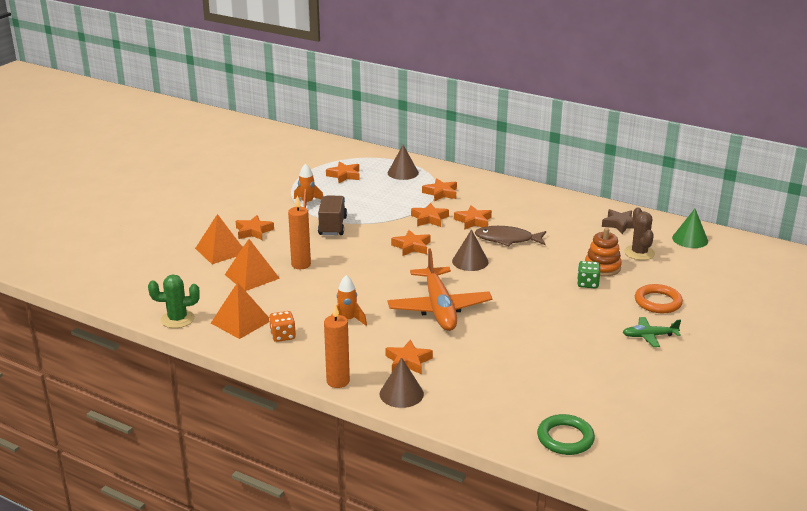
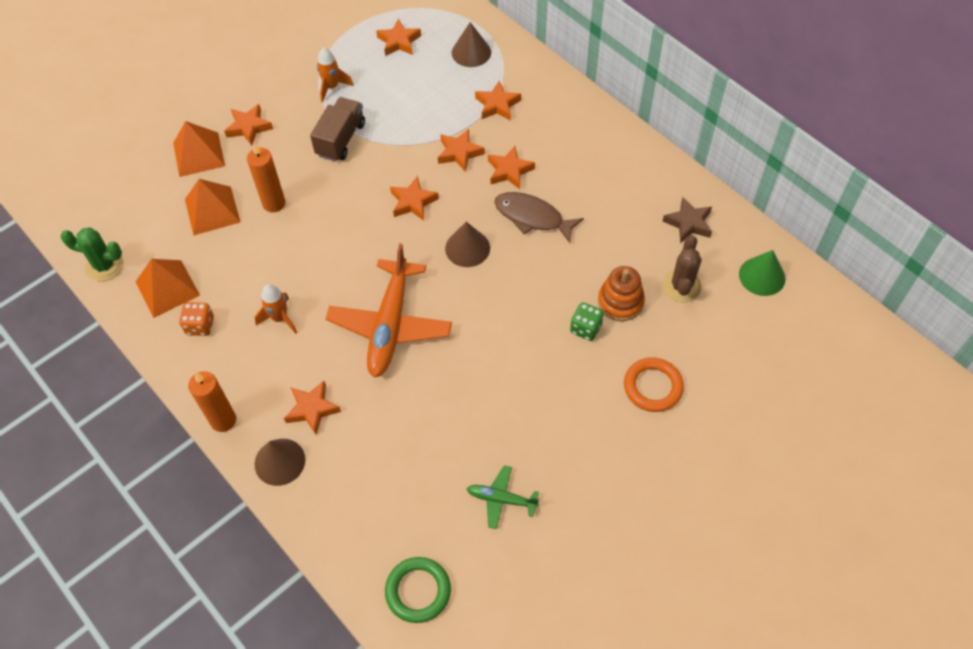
camera: 20 degrees right, 30 degrees up
(649, 336) = (608, 446): green plane -> green plane (501, 499)

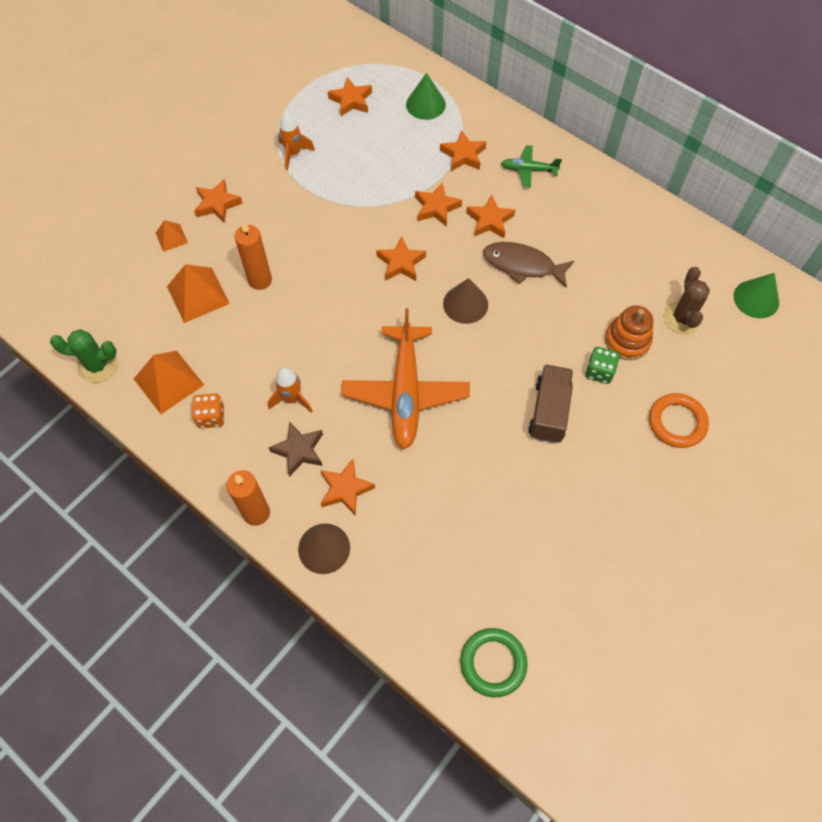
camera: 10 degrees left, 5 degrees up
(199, 154) = (171, 237): orange pyramid -> orange pyramid, size x0.55
(340, 139) = (314, 206): brown truck -> brown truck (549, 411)
(471, 52) = (425, 104): brown cone -> green cone
(501, 499) = (555, 556): green plane -> green plane (528, 170)
(688, 223) = (675, 254): brown star -> brown star (299, 450)

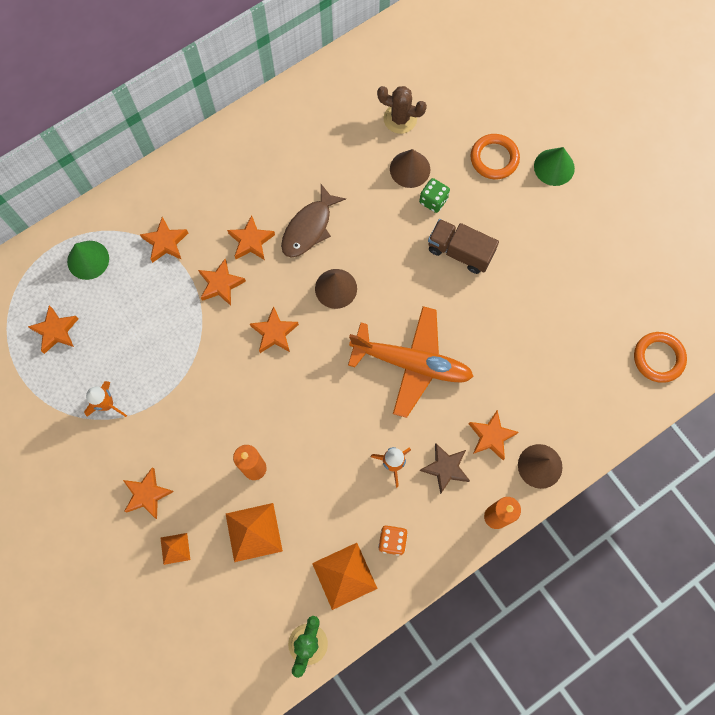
camera: 75 degrees left, 10 degrees up
(493, 663) = (658, 358): green ring -> orange ring
(528, 170) = (203, 189): green plane -> none
(627, 341) = (410, 169): orange stacking toy -> brown cone
(756, 299) = (397, 56): green cone -> green cone (554, 167)

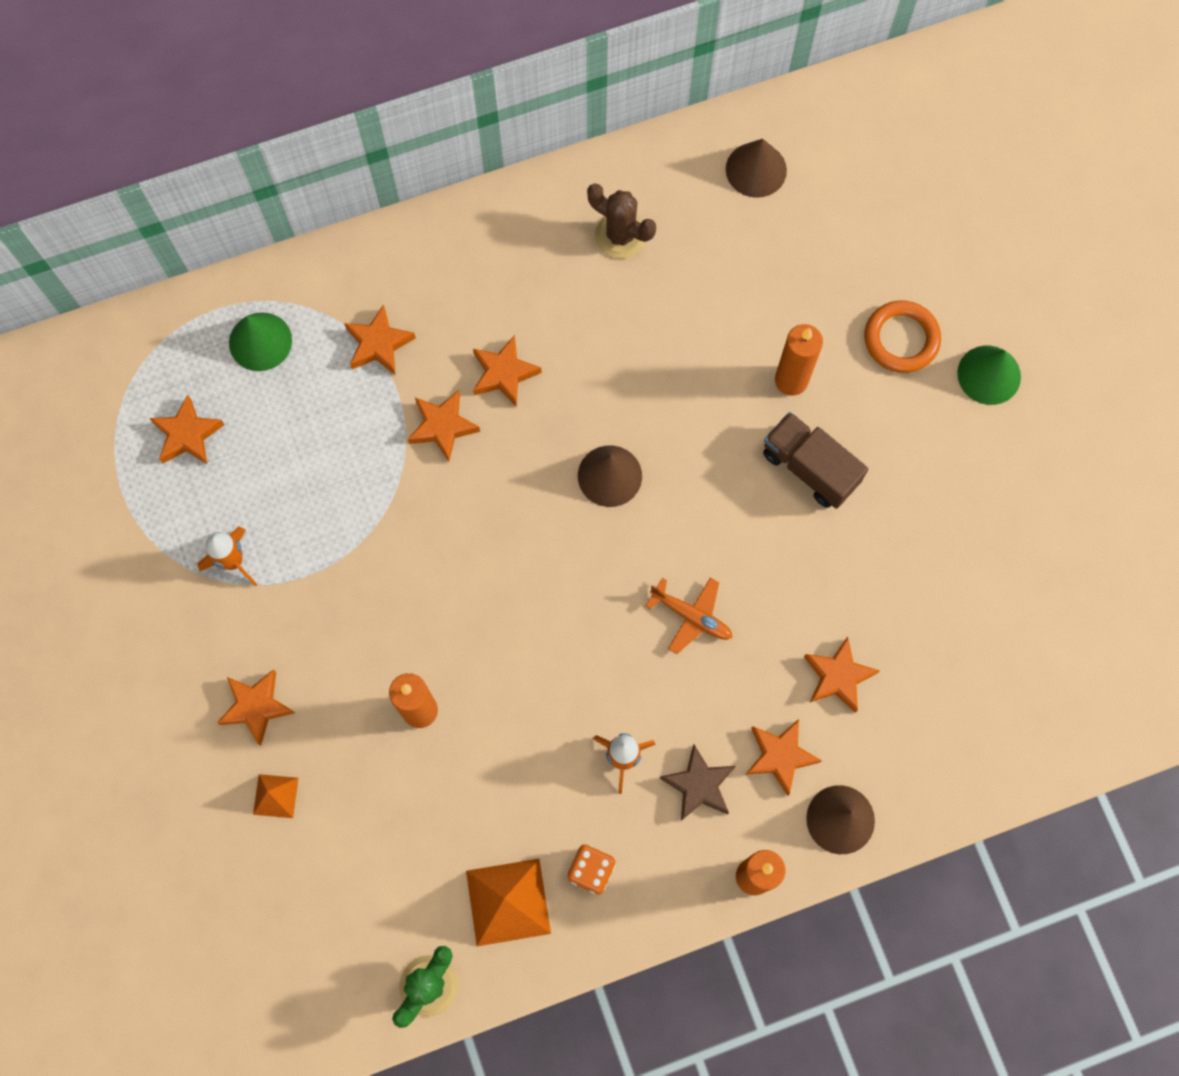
camera: 15 degrees right, 0 degrees up
(253, 532) = (394, 803): orange pyramid -> none
(274, 333) = (502, 519): orange star -> orange star (838, 676)
(309, 228) = (594, 375): brown fish -> none
(400, 119) = (775, 243): brown cactus -> brown cactus (620, 235)
(410, 169) = (769, 323): brown cone -> brown cone (756, 169)
(411, 363) = (691, 616): orange plane -> orange plane, size x0.49
(433, 200) = (791, 380): green dice -> orange candle
(658, 358) = (1066, 706): orange ring -> none

